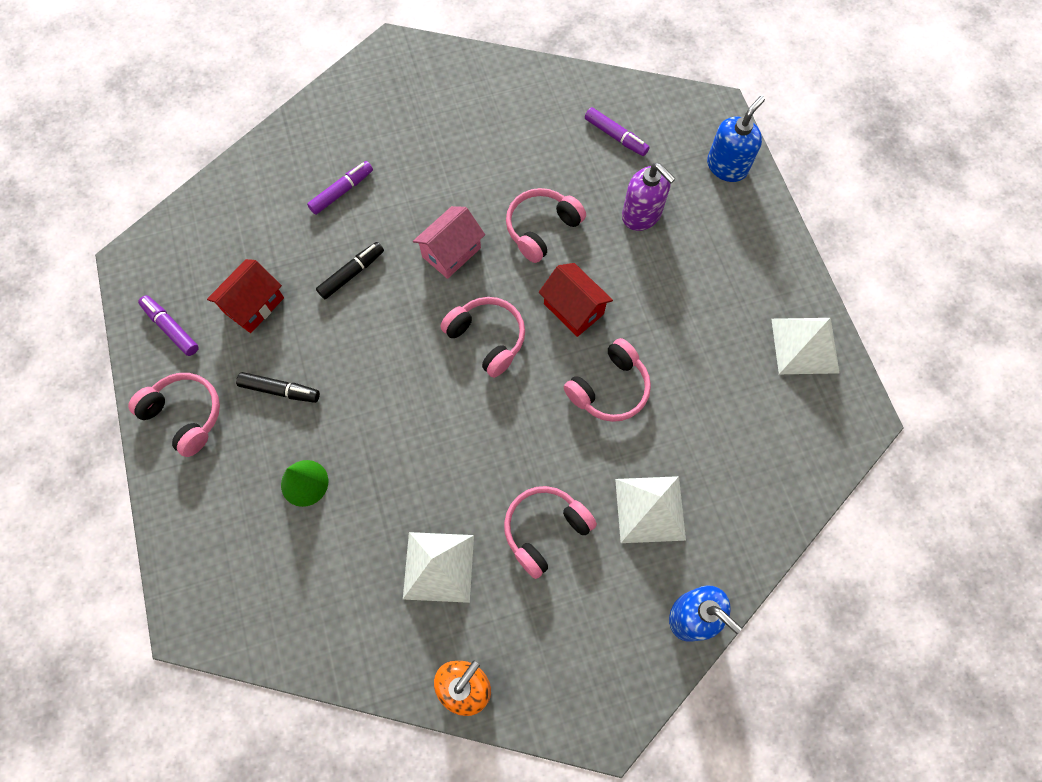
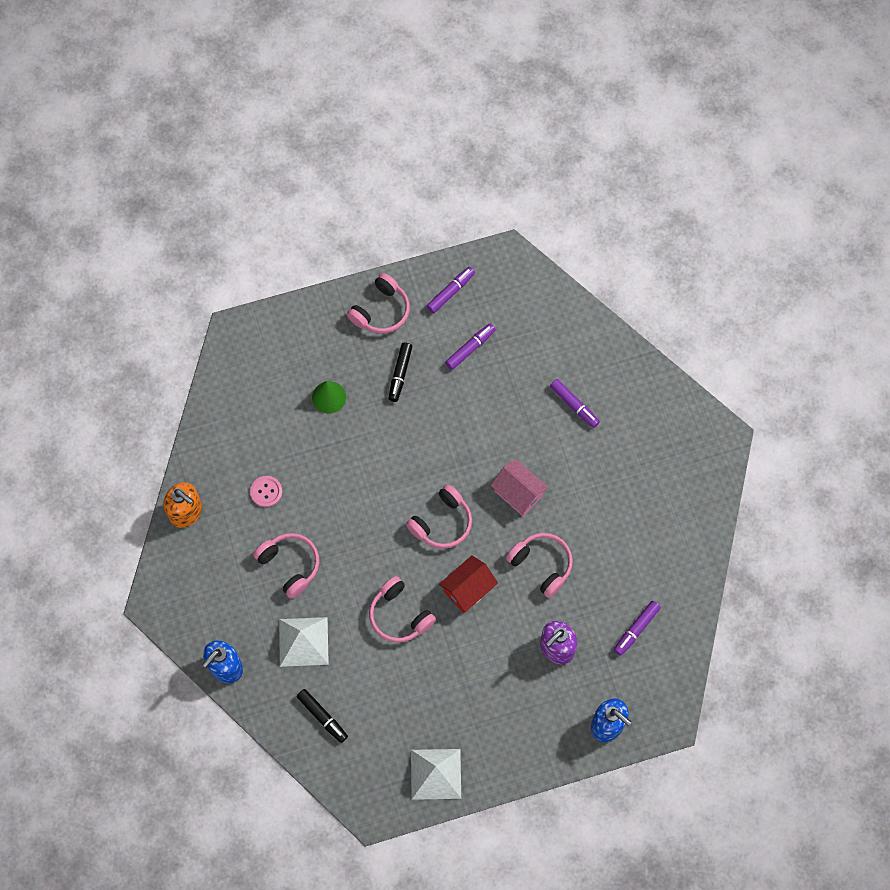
camera: 90 degrees right, 0 degrees up
(254, 305) = (470, 348): red house -> purple marker
(351, 274) = (498, 418): black marker -> black marker (322, 717)
(438, 566) = (266, 492): white pyramid -> pink button

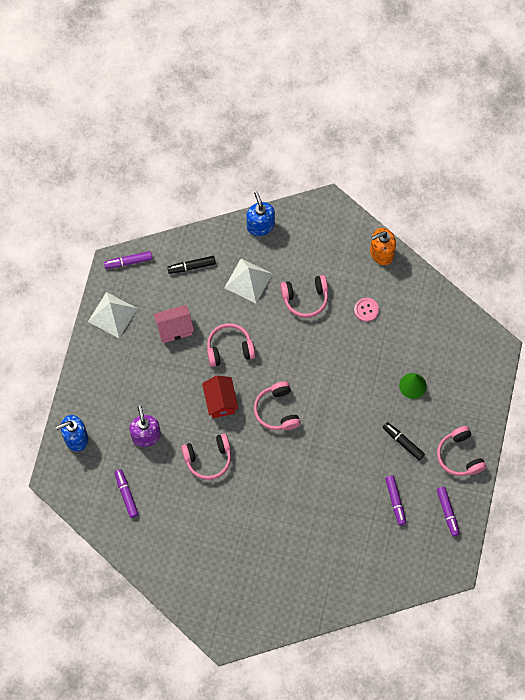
camera: 120 degrees right, 0 degrees up
(518, 493) = (268, 472): pink house -> pink house (174, 328)
(574, 405) = (310, 548): purple marker -> purple marker (128, 262)

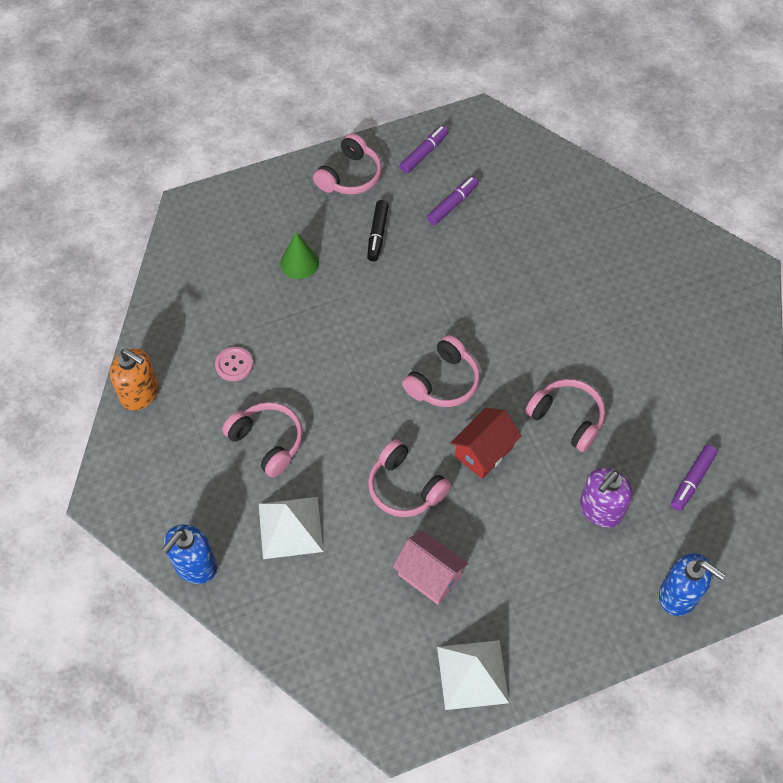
camera: 125 degrees left, 10 degrees down
(128, 262) = (376, 711): purple marker -> none
(192, 266) = (321, 615): black marker -> none

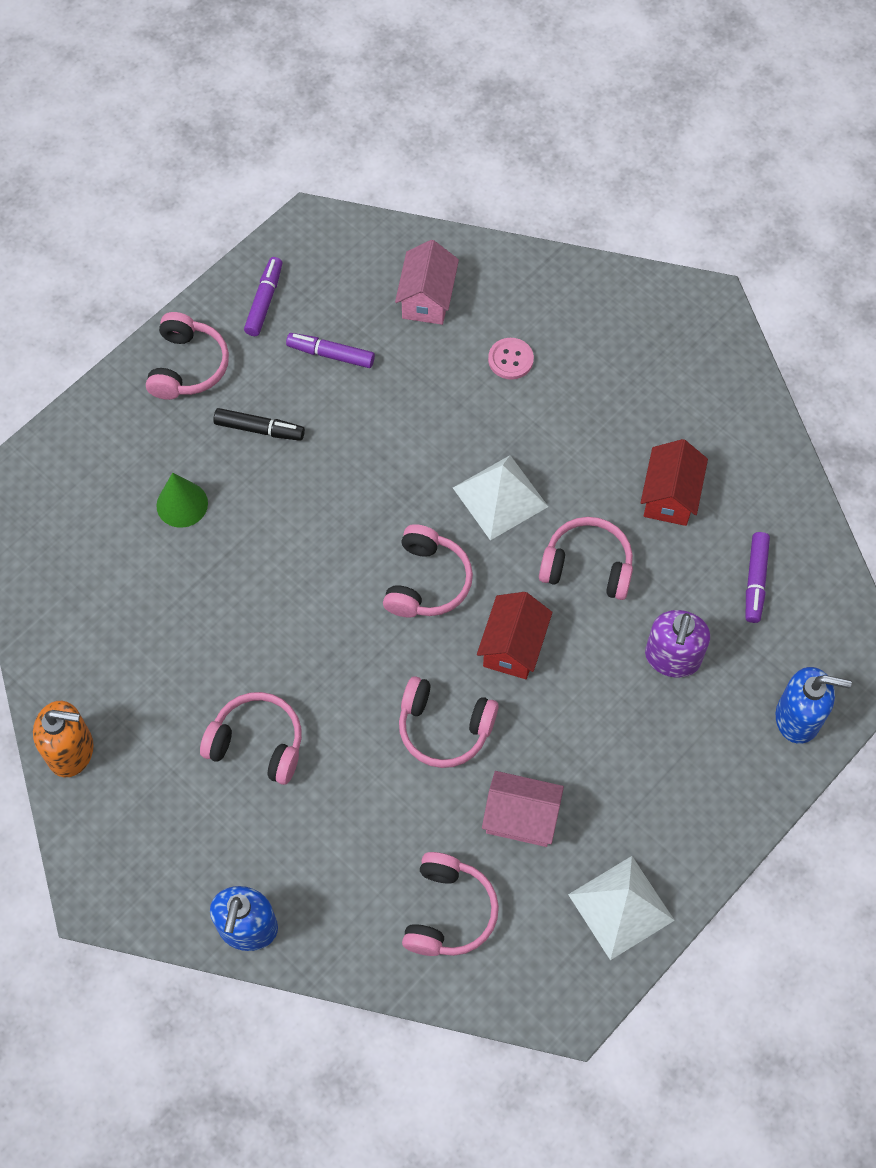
camera: 25 degrees left, 5 degrees up
(234, 365) = (168, 666): pink button -> pink button (510, 359)
(290, 527) = (336, 833): white pyramid -> white pyramid (500, 497)
(342, 619) = (448, 912): none -> pink headphones
(377, 234) = (259, 429): black marker -> black marker turned 60 degrees counterclockwise
(452, 204) = (331, 354): purple marker -> purple marker turned 90 degrees counterclockwise
(539, 193) = (427, 299): none -> pink house
(654, 394) = (670, 496): none -> red house

